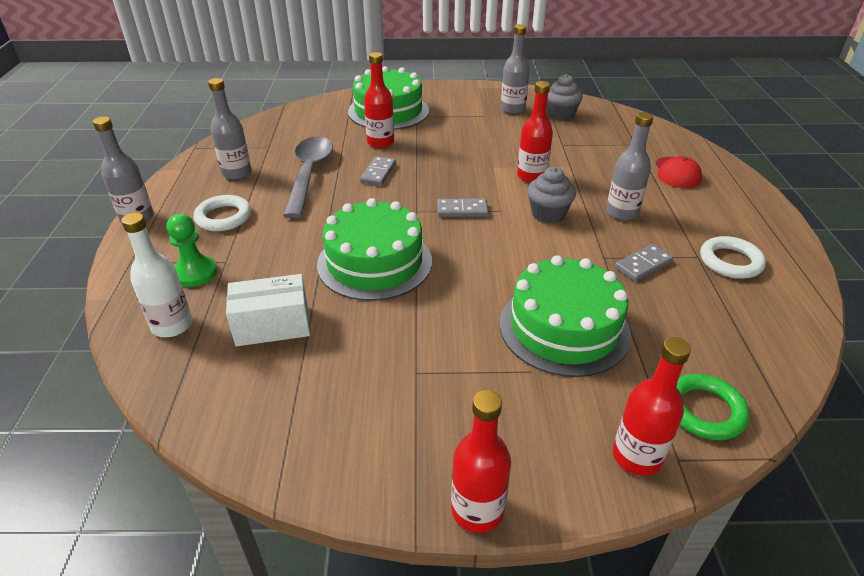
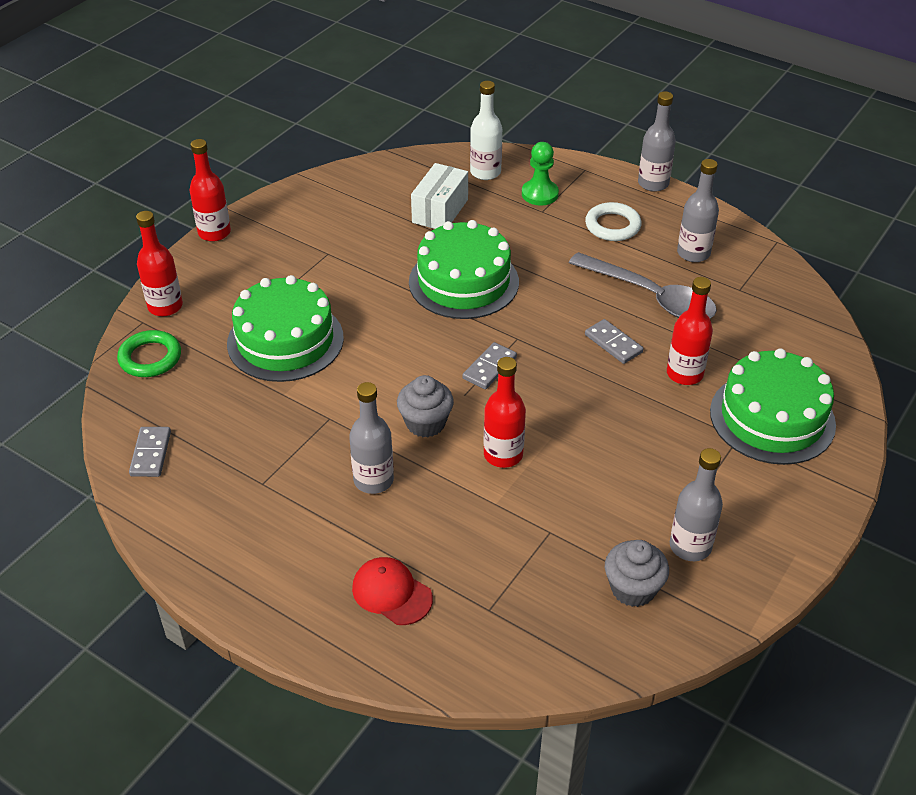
camera: 125 degrees right, 5 degrees up
(643, 265) = (293, 436): grey domino -> grey domino (150, 454)
(730, 261) = (232, 500): white ring -> none

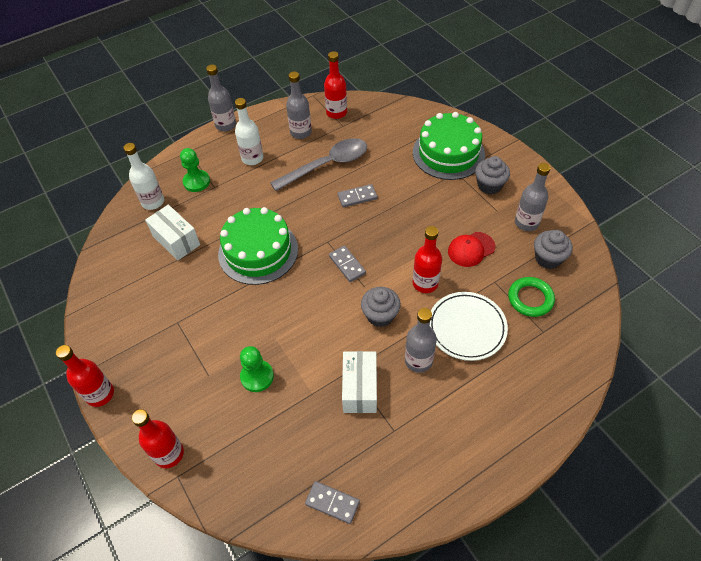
camera: 65 degrees left, 10 degrees up
(150, 358) = (224, 479): green ring -> green ring (530, 299)
(285, 340) = (257, 376): green cake -> green pawn
(307, 434) = (360, 388): none -> white box
(391, 593) = (516, 379): red cap -> red cap (471, 249)
(451, 518) = (466, 328): none -> white plate
(612, 226) = (252, 158): white ring -> white bottle
(684, 374) = (398, 175): red bottle -> red bottle (336, 112)
(738, 483) = (489, 185): none -> grey cupcake

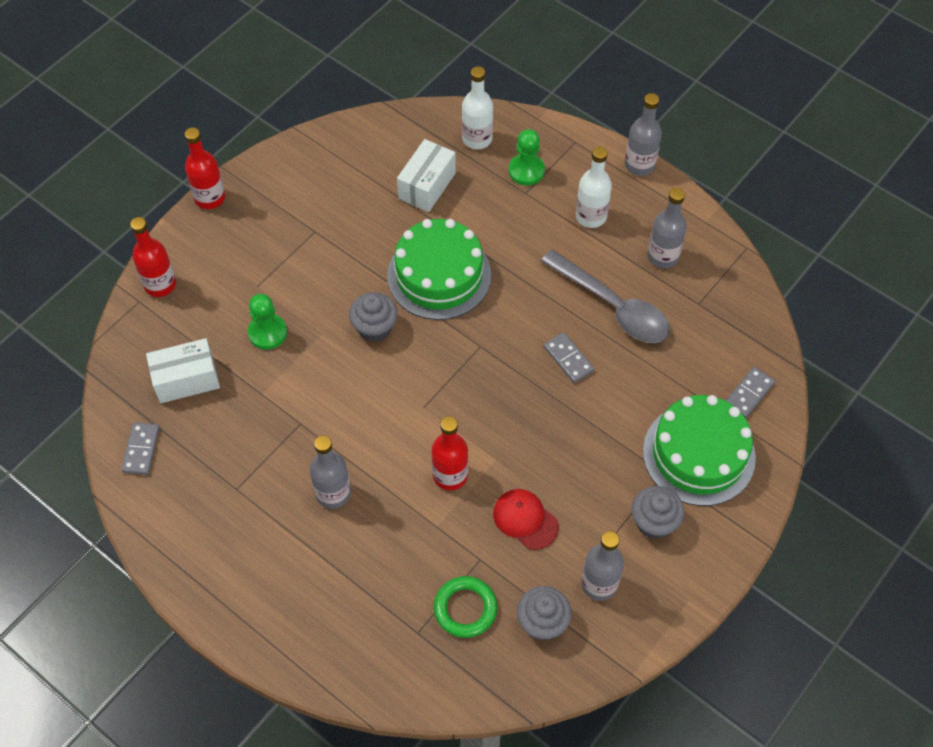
camera: 70 degrees right, 5 degrees up
(336, 112) = (722, 288): red bottle -> none
(347, 265) = (450, 378): grey domino -> grey domino (749, 394)
(360, 388) = (279, 440): white box -> white box (186, 379)
(380, 315) = (385, 435): grey cupcake -> grey cupcake (374, 328)
(466, 328) = (396, 538): white plate -> none

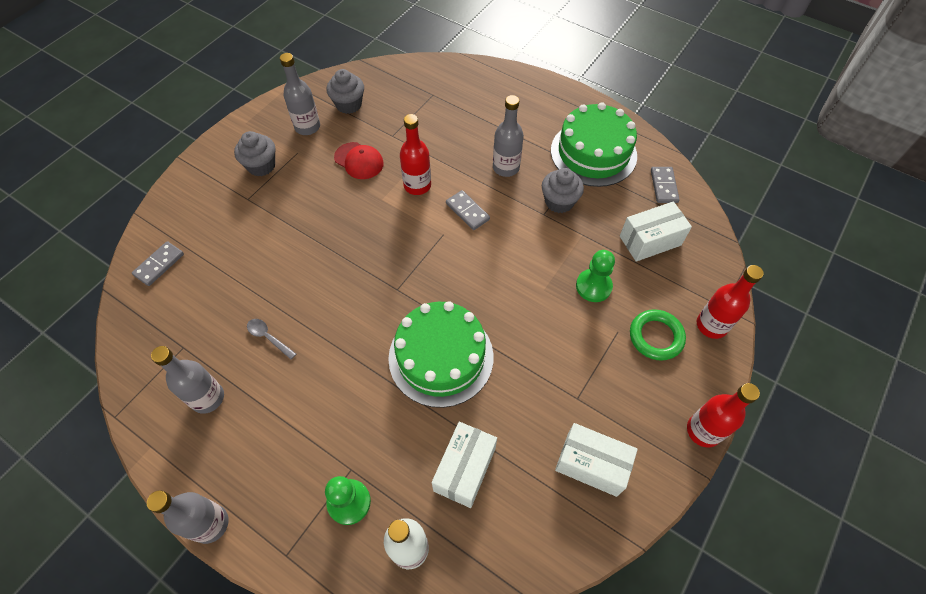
camera: 175 degrees right, 0 degrees up
(317, 181) = (591, 464): none -> white box
(374, 328) = (496, 298): grey cupcake -> grey cupcake (559, 202)
(465, 608) = (401, 108): green ring -> green ring (656, 337)
(568, 359) = (316, 283): grey domino -> grey domino (467, 211)
(591, 216) = (278, 442): white bottle -> none
(613, 306) = (268, 337): grey spoon -> grey spoon, size x0.42
(699, 454) = (216, 214): green cake -> green cake (593, 153)

